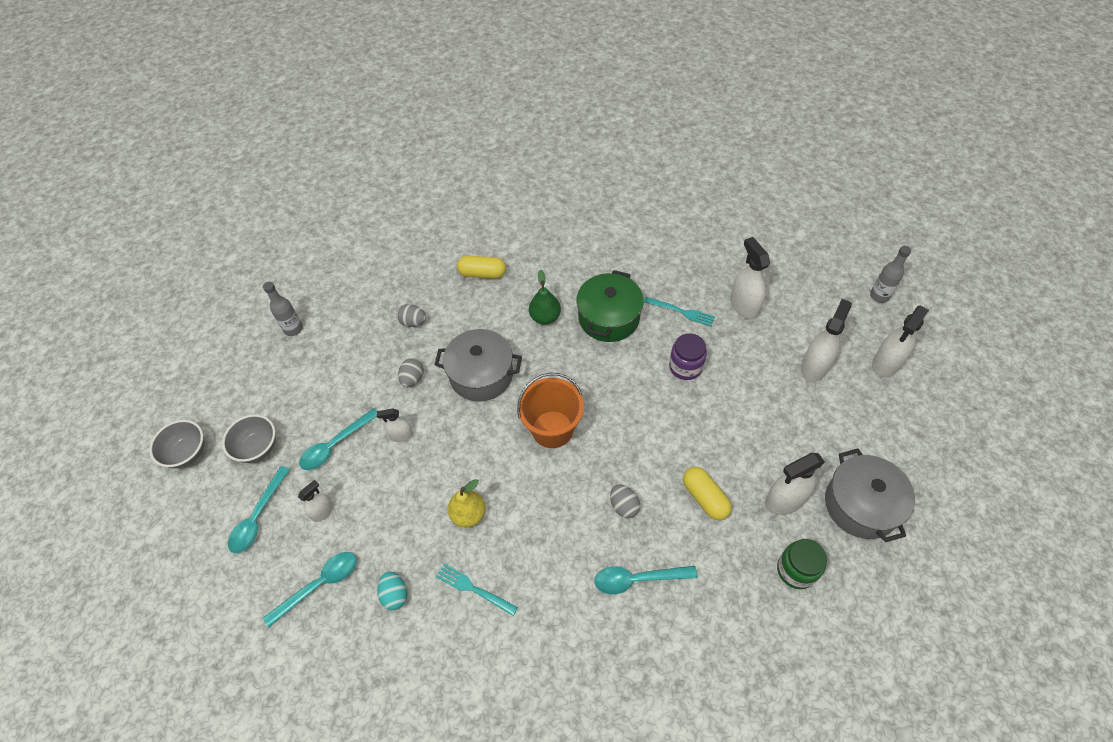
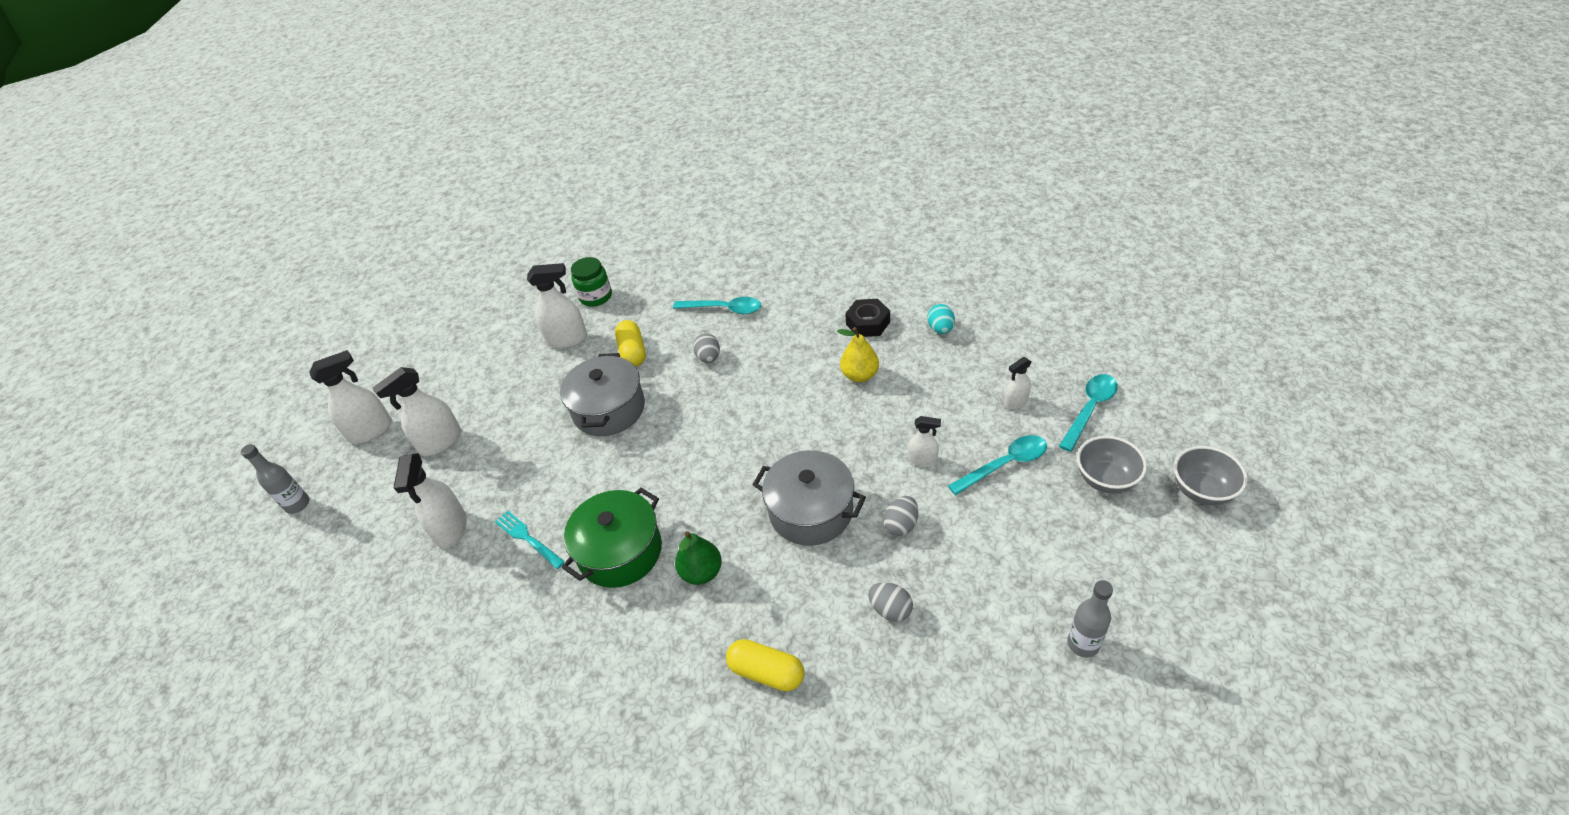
camera: 160 degrees left, 10 degrees down
(319, 585) = (1014, 345): turquoise spoon -> none
(473, 588) = (868, 323): turquoise fork -> black nut
(552, 429) = (748, 434): orange bucket -> none
(685, 367) = (570, 470): purple jar -> none
(861, 505) = (509, 327): grey pot -> grey pot (609, 409)

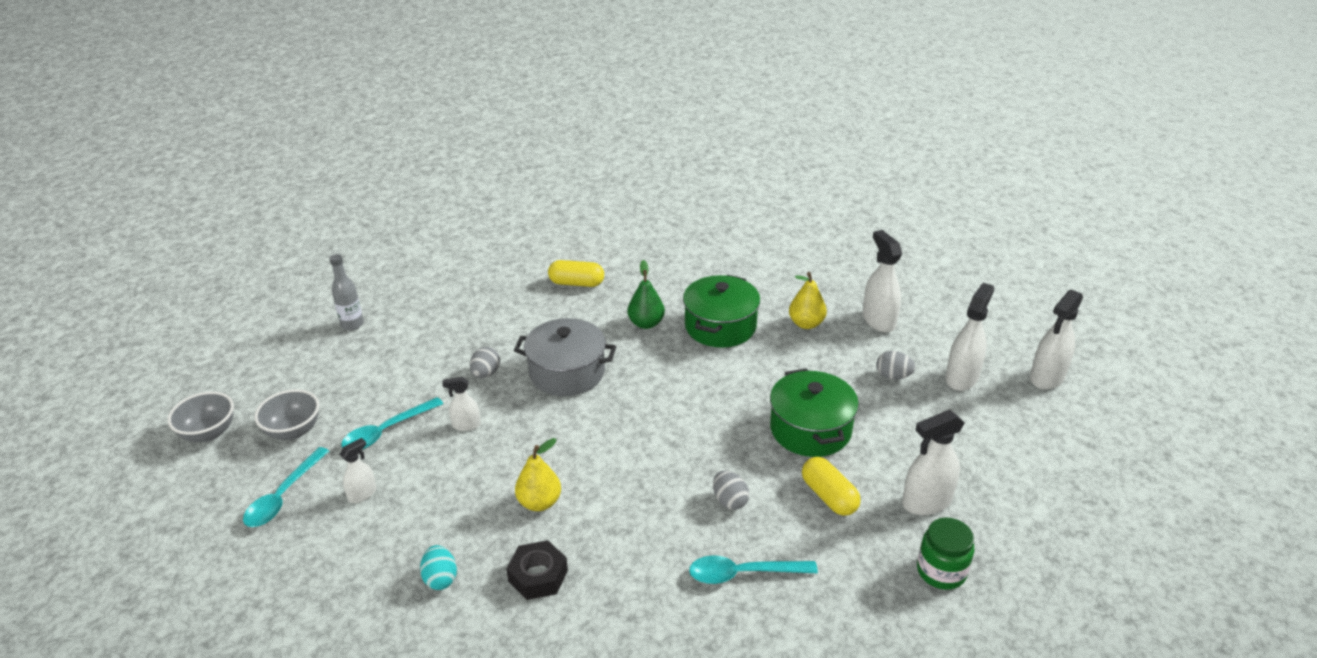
camera: 160 degrees right, 10 degrees down
(298, 504) = (1037, 317): grey bottle -> none
(527, 538) = (806, 324): turquoise fork -> yellow pear
(609, 409) = (810, 429): grey pot -> green pot
(890, 610) = (492, 323): grey egg -> grey egg (893, 376)

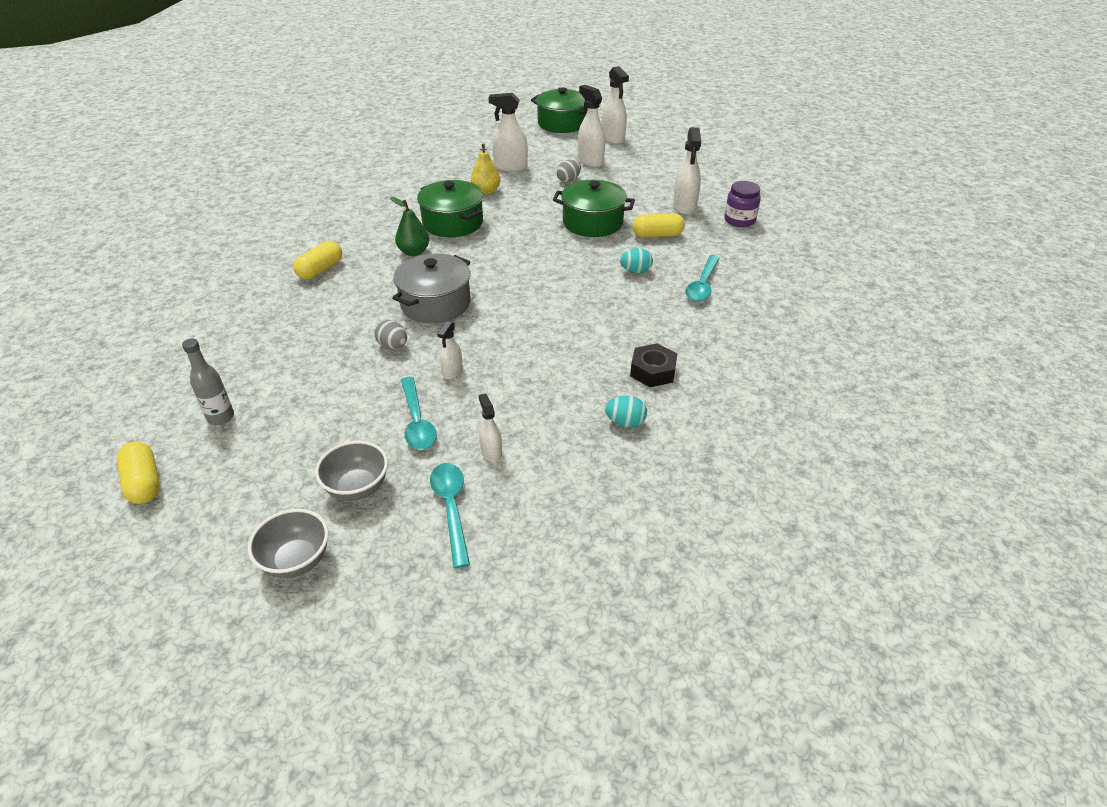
camera: 65 degrees left, 5 degrees up
(271, 325) = (144, 483): none -> yellow capsule
(283, 496) = (451, 508): turquoise spoon -> turquoise spoon turned 150 degrees counterclockwise
(539, 502) = (577, 353): yellow pear -> none
(729, 501) = (635, 271): grey egg -> turquoise egg
(941, 571) = (739, 220): green jar -> purple jar
(1036, 320) = (562, 124): none -> green pot

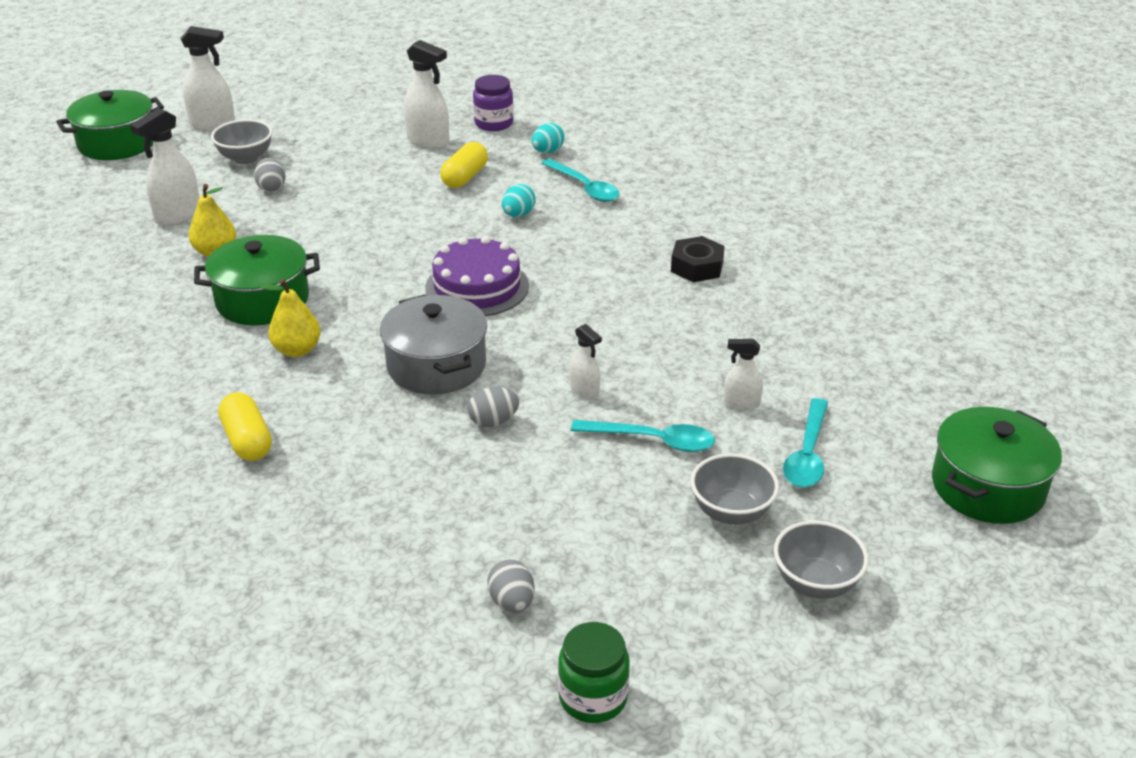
camera: 60 degrees left, 5 degrees down
(144, 483) = (593, 697): yellow capsule -> green jar
(221, 417) = (512, 602): grey bottle -> grey egg
(414, 252) = (297, 350): green pear -> yellow pear
(451, 508) = (807, 454): turquoise spoon -> turquoise spoon turned 90 degrees counterclockwise
(533, 287) = (477, 287): none -> purple cake
(590, 161) = (246, 158): white spray bottle -> grey bowl
(593, 222) = (389, 205): green pot -> green pot (987, 487)
(625, 422) = (759, 309): turquoise egg -> turquoise egg (547, 151)

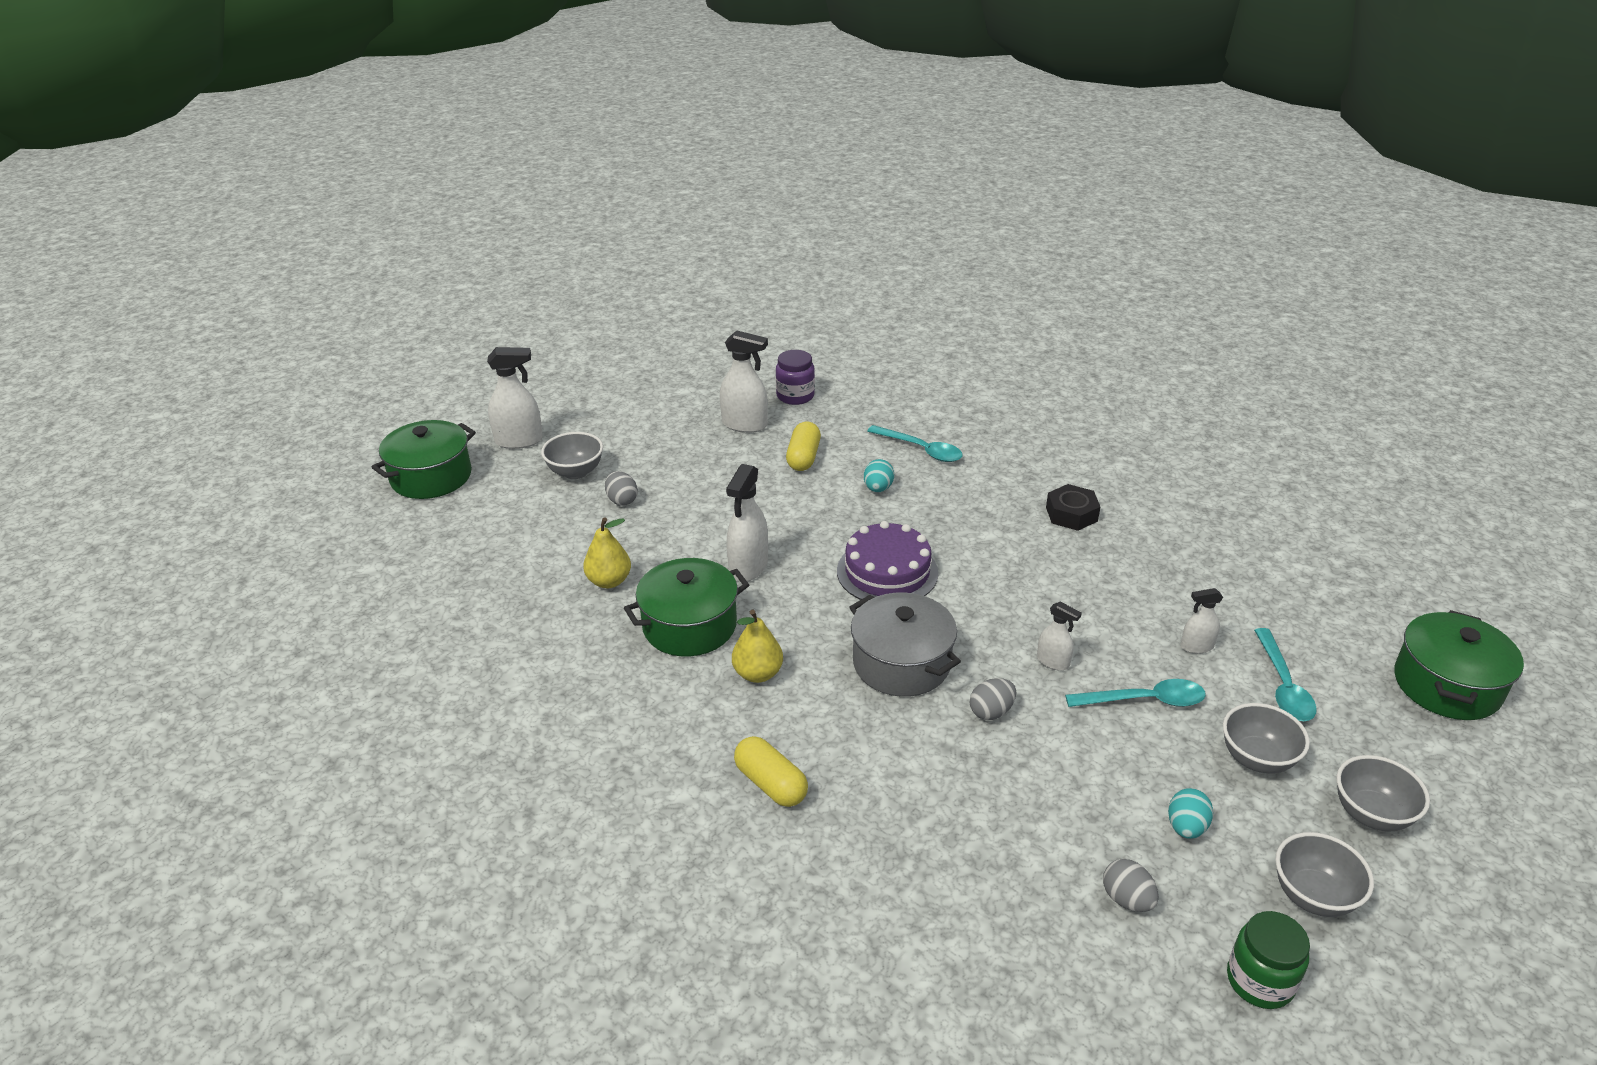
camera: 15 degrees left, 0 degrees up
(178, 215) = (545, 547): white spray bottle -> white spray bottle (748, 567)
(547, 151) = (863, 417): turquoise egg -> turquoise egg (1186, 827)
(701, 639) = (1313, 896): none -> grey bowl

